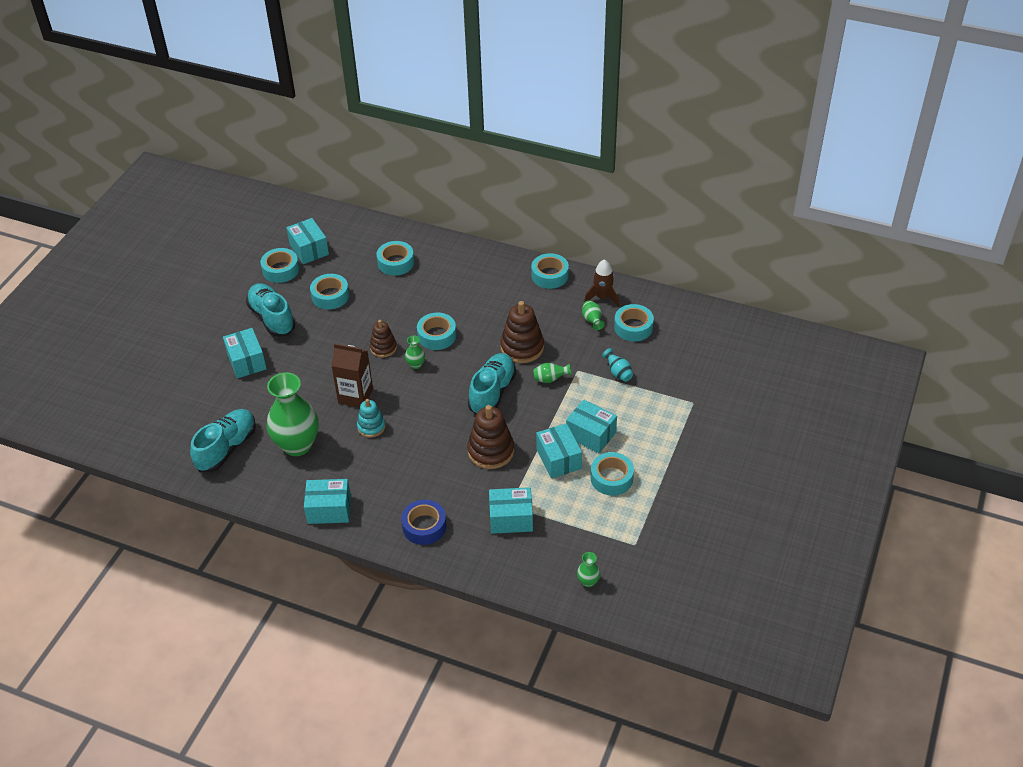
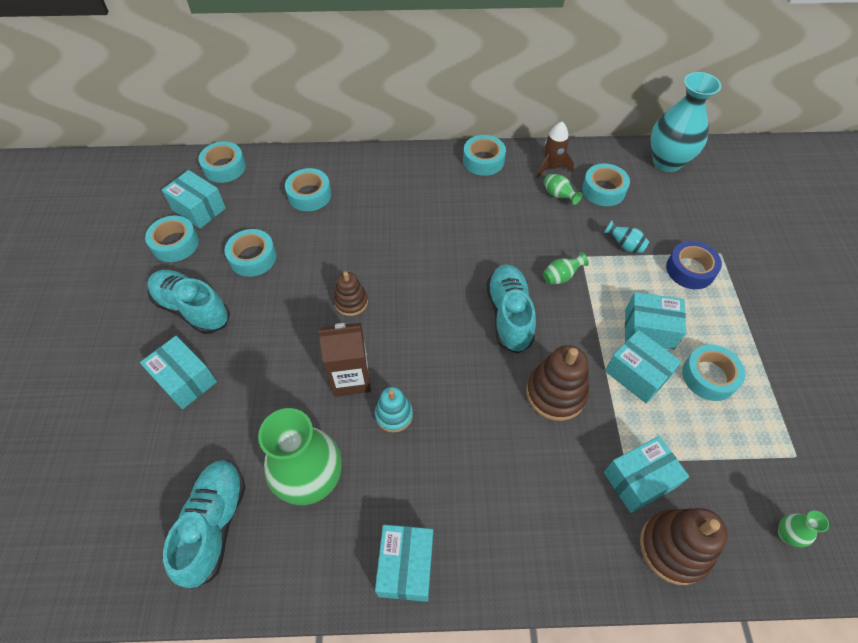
camera: 25 degrees left, 10 degrees up
(329, 509) = (406, 566): turquoise box -> turquoise box turned 60 degrees counterclockwise
(416, 365) = (401, 311): green vase -> none
(424, 526) = (544, 539): blue tape -> blue tape (690, 270)
(437, 336) = (405, 266): turquoise tape -> turquoise tape (224, 167)
(522, 347) = (507, 249): brown stacking toy -> brown stacking toy (674, 548)
(706, 321) = (667, 162): none -> turquoise vase

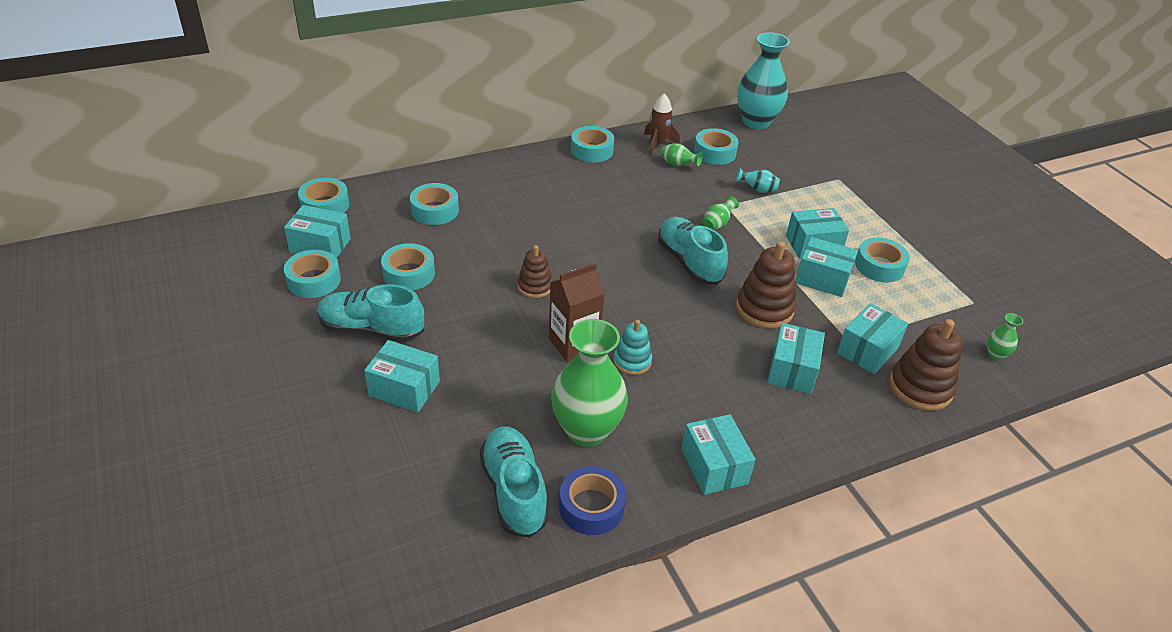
camera: 25 degrees left, 15 degrees down
(545, 478) = (792, 370): none -> turquoise box
(690, 270) = (821, 196): blue tape -> blue tape (591, 507)

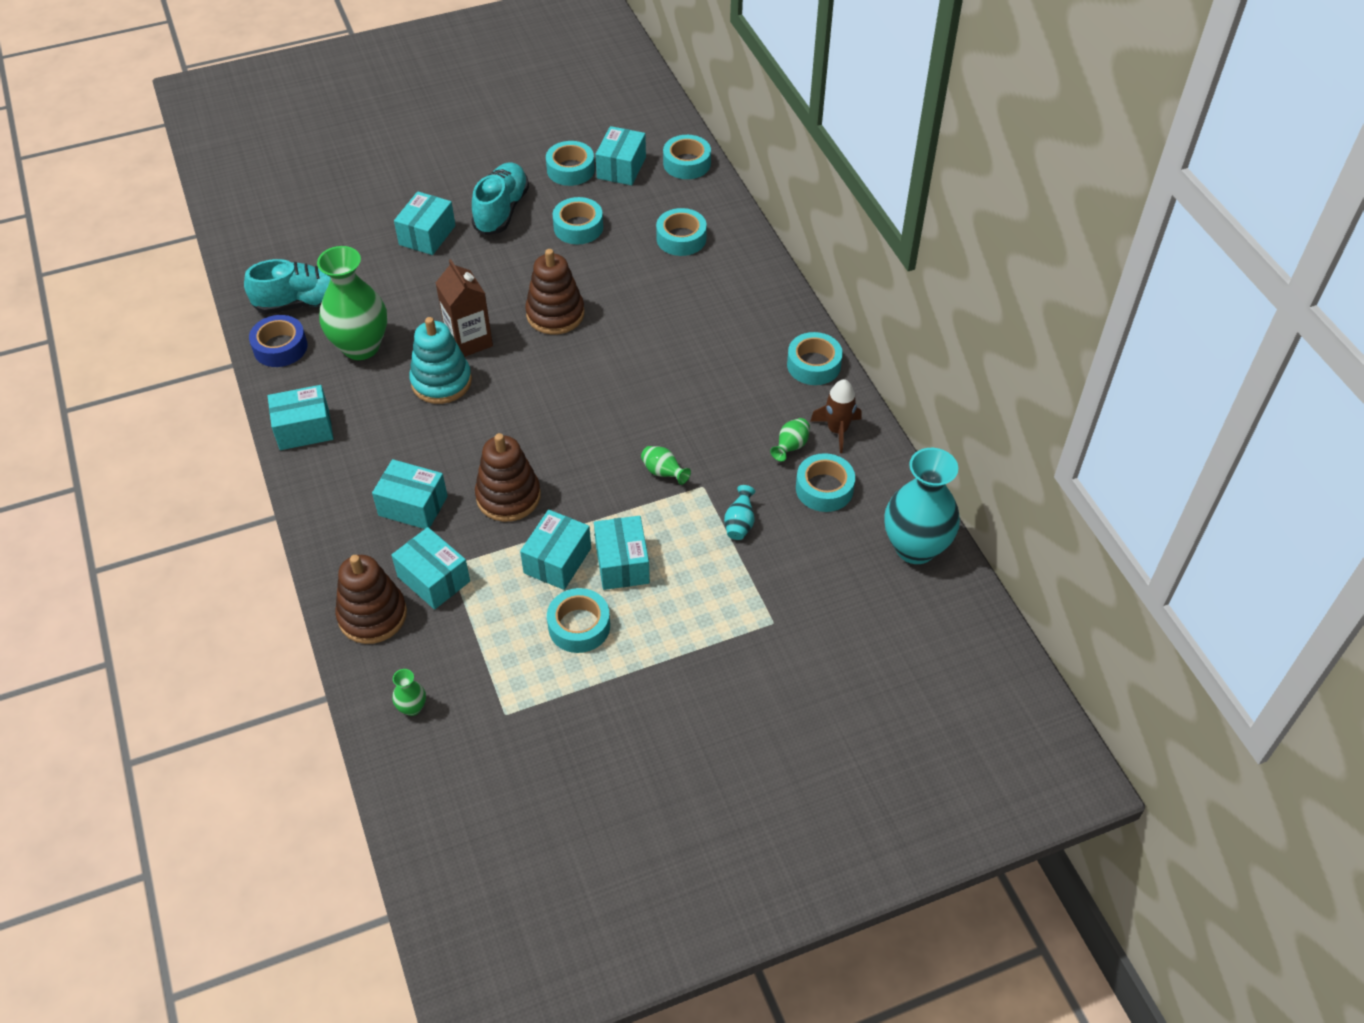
camera: 95 degrees right, 10 degrees up
(535, 286) = (555, 314): brown stacking toy -> brown stacking toy, size x1.62
(632, 361) = (441, 382): turquoise stacking toy -> turquoise stacking toy, size x1.62
(689, 262) = (591, 439): turquoise shoe -> none

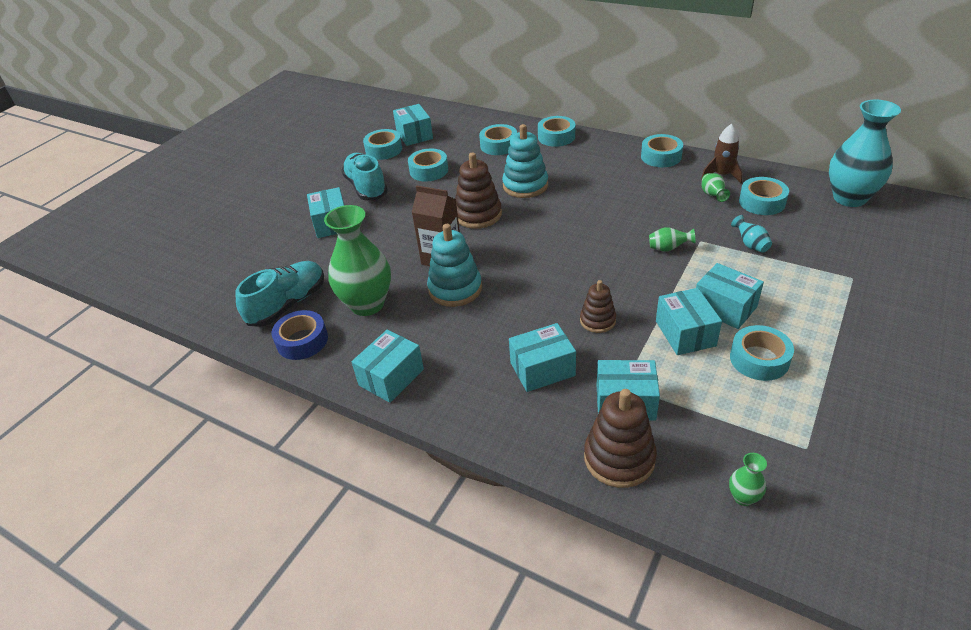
camera: 35 degrees left, 10 degrees down
(508, 496) = (597, 320): brown stacking toy -> brown stacking toy, size x0.62
(639, 309) = (525, 185): none -> turquoise stacking toy
(687, 163) = (450, 116): turquoise tape -> turquoise tape (556, 137)

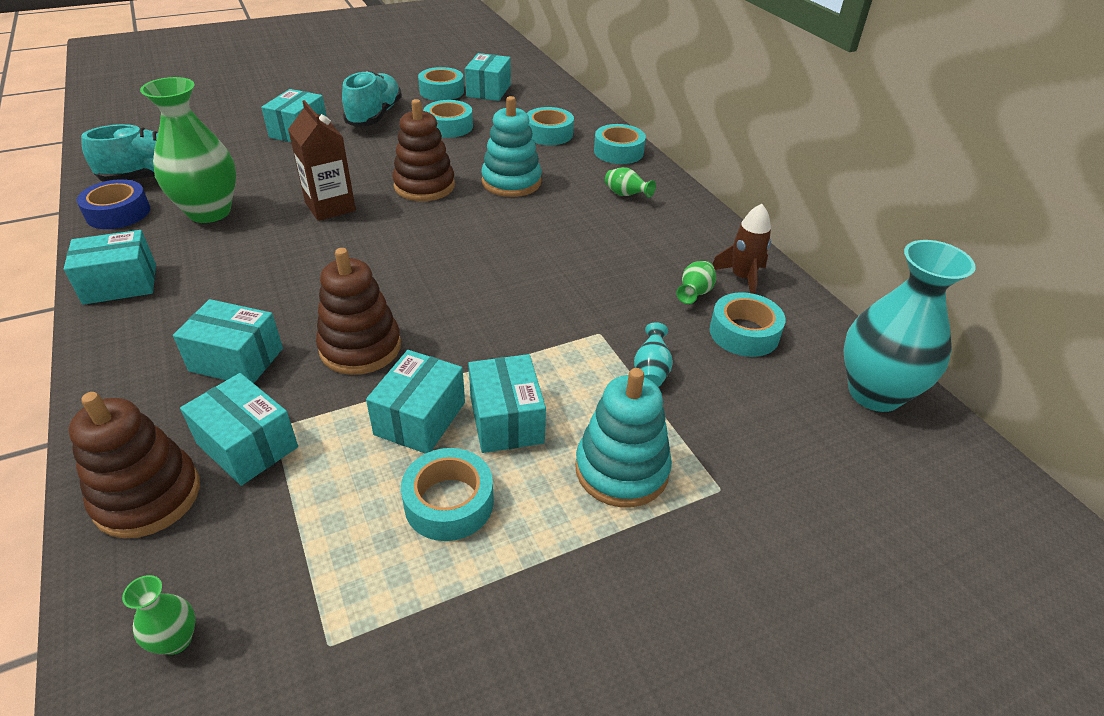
camera: 30 degrees right, 0 degrees up
(455, 289) = (294, 240): turquoise stacking toy -> turquoise stacking toy (621, 469)
(597, 320) = (360, 347): brown stacking toy -> brown stacking toy, size x1.62
(661, 156) = (700, 223): turquoise tape -> none
(668, 248) = (551, 320): green vase -> green vase (626, 195)

